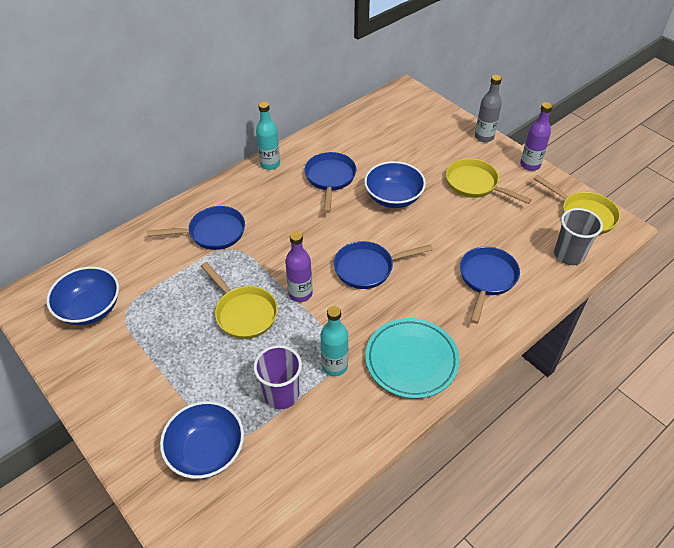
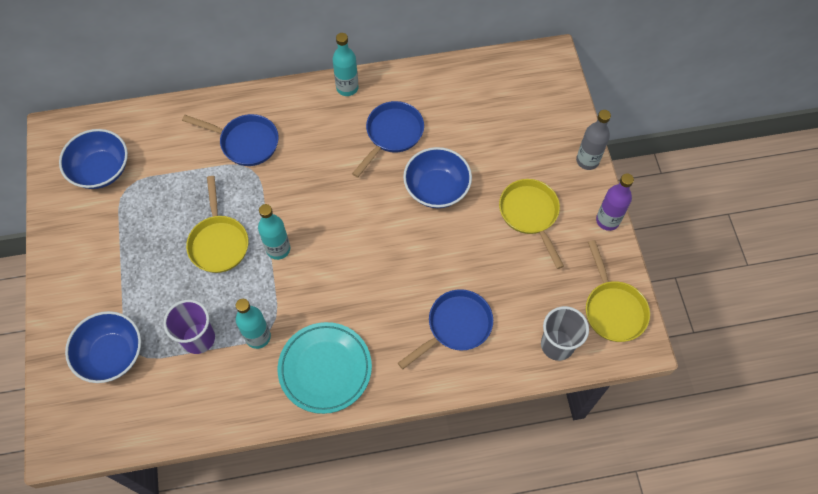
camera: 30 degrees right, 15 degrees up
(300, 294) = (278, 249): purple bottle -> turquoise bottle
(368, 268) = (356, 255): blue pan -> none

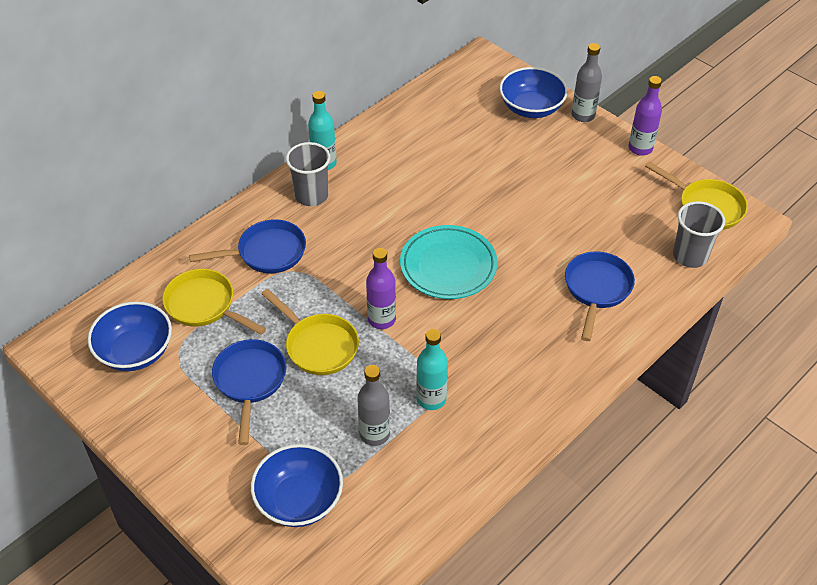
camera: 35 degrees left, 15 degrees down
(198, 338) = (374, 434): purple cup -> grey bottle
(278, 249) = (381, 319): turquoise bottle -> purple bottle
(315, 111) = (311, 195): none -> grey cup
(325, 369) = (517, 387): turquoise plate -> turquoise plate (448, 266)
(392, 134) = (400, 178): blue pan -> blue pan (250, 382)
(436, 188) = (479, 198): blue bowl -> blue bowl (531, 108)
(530, 214) = (576, 176): yellow pan -> yellow pan (204, 305)

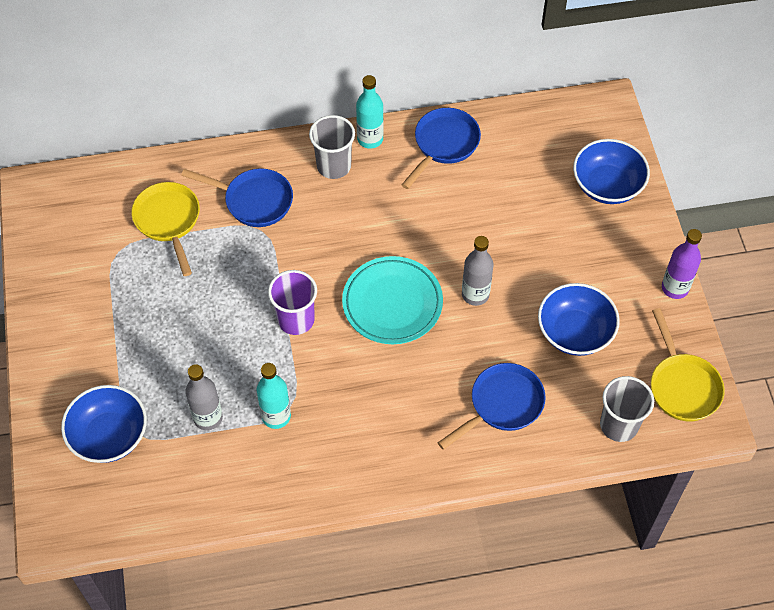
camera: 35 degrees right, 10 degrees up
(135, 352) = (88, 231): blue bowl -> blue bowl (575, 332)
(250, 382) = (151, 311): blue pan -> blue pan (444, 144)
(318, 345) = (227, 312): yellow pan -> none
(381, 319) = (296, 320): purple bottle -> purple cup
(583, 115) = (651, 221): grey bottle -> grey bottle (475, 294)

